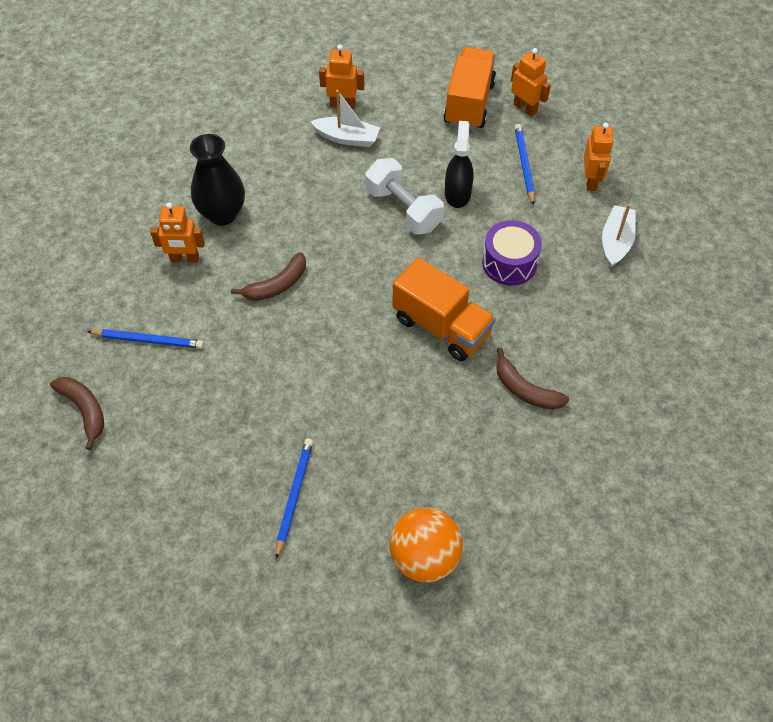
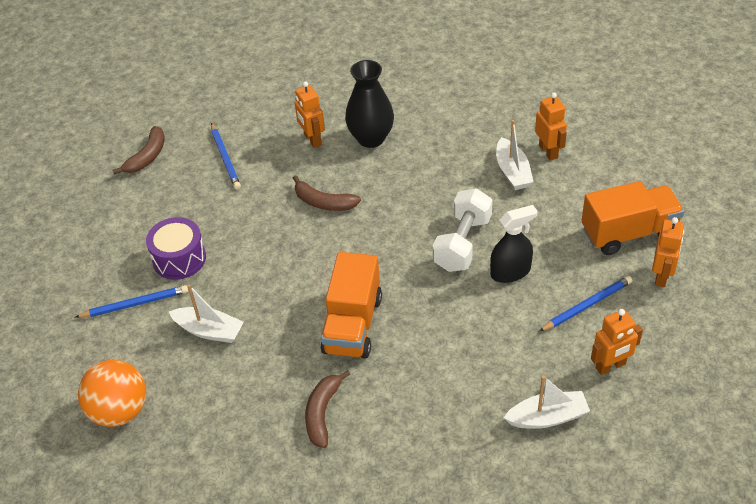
camera: 65 degrees right, 10 degrees down
(374, 442) = (209, 331): none -> white boat
(509, 263) = (457, 343): purple drum -> purple drum (179, 259)

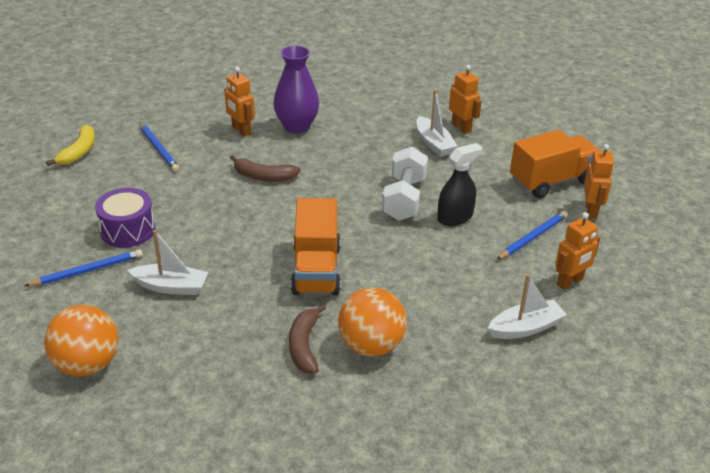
camera: 15 degrees left, 10 degrees down
(147, 157) = (79, 152): brown banana -> yellow banana
(371, 138) = (296, 126): black vase -> purple vase
(386, 420) = (371, 345): none -> orange ball

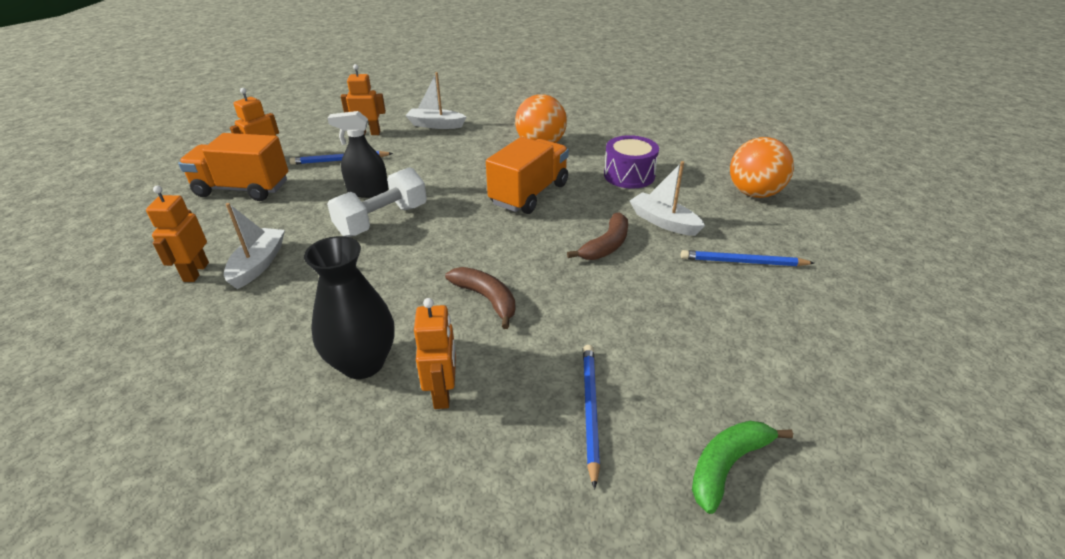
camera: 145 degrees left, 0 degrees up
(79, 152) = (727, 465): yellow banana -> green banana
(127, 230) = (686, 290): purple drum -> purple drum (629, 175)
(296, 126) = (363, 363): purple vase -> black vase
(304, 345) = (584, 157): brown banana -> brown banana (606, 245)

